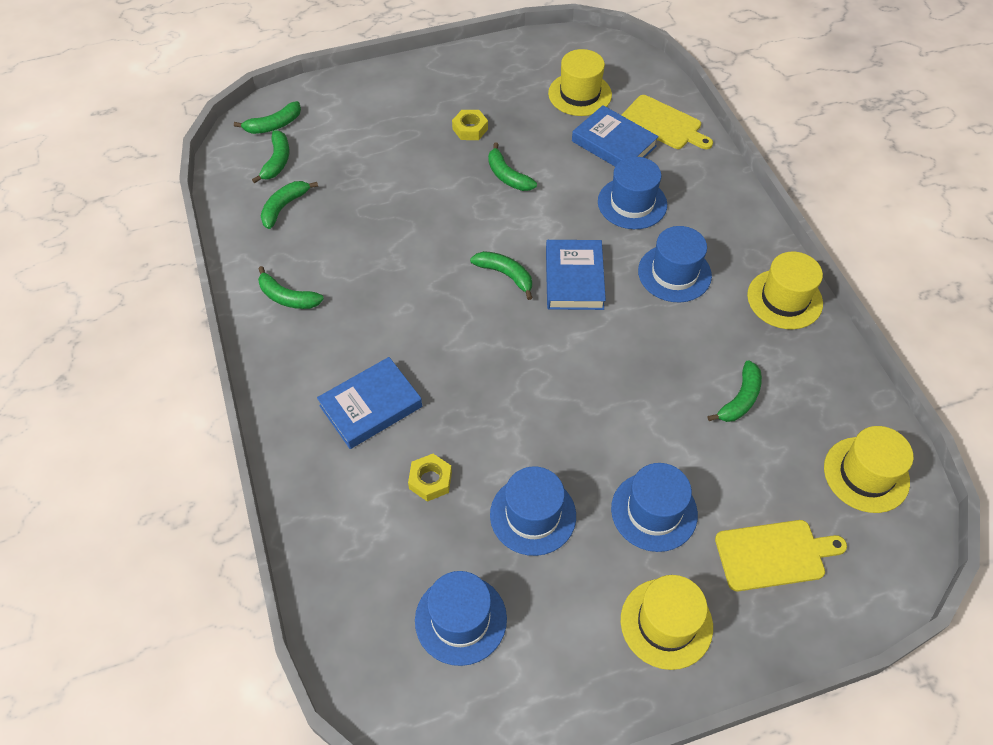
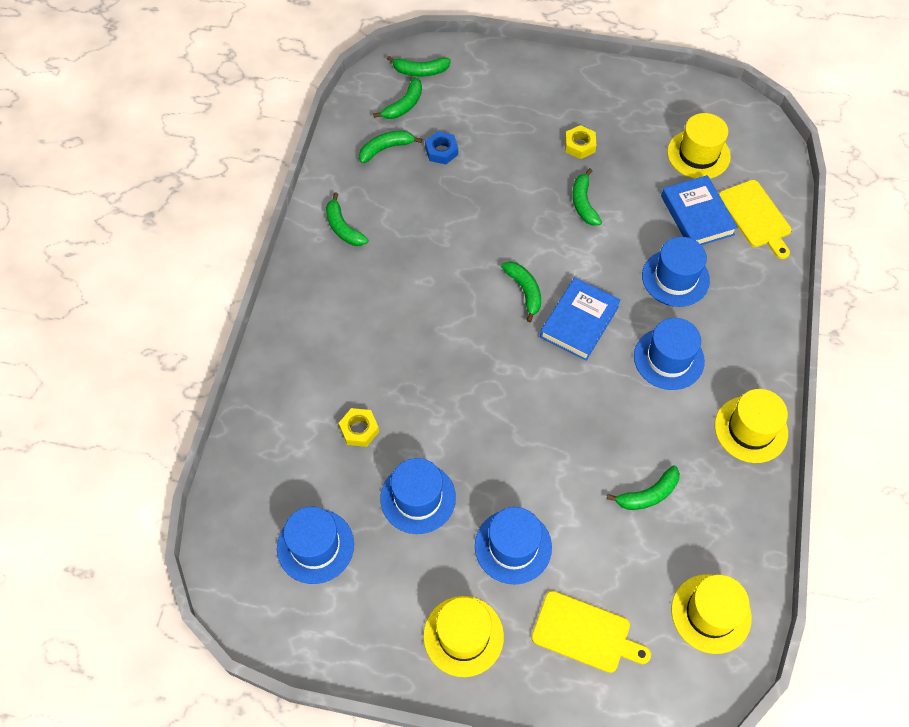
camera: 30 degrees right, 5 degrees up
(342, 186) = (441, 151): none -> blue nut
(371, 406) = (351, 348): blue book -> none

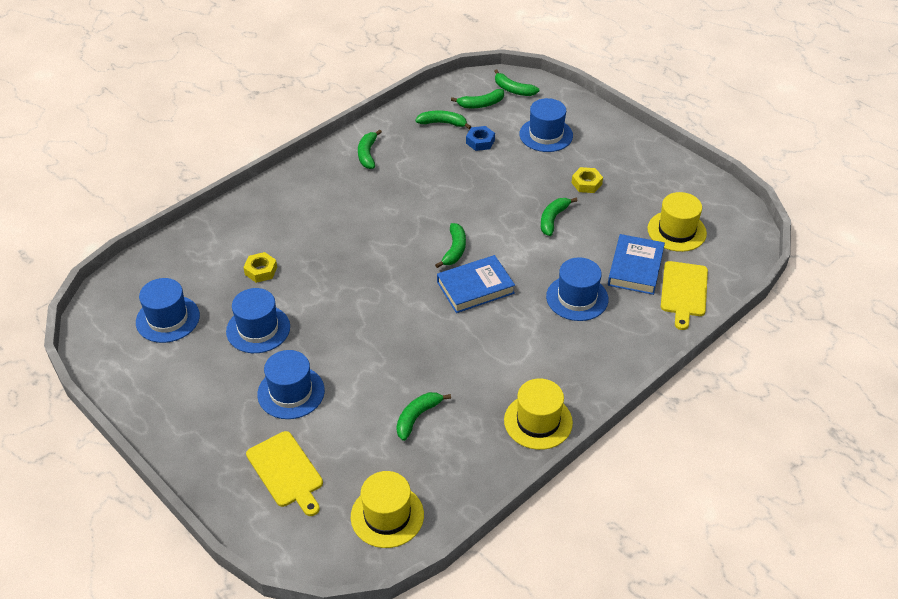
camera: 35 degrees right, 15 degrees down
(463, 636) = (205, 423): yellow hat -> none
(648, 494) = (417, 417): green banana -> green banana turned 120 degrees clockwise
(669, 358) = (519, 344): blue hat -> blue hat (546, 135)

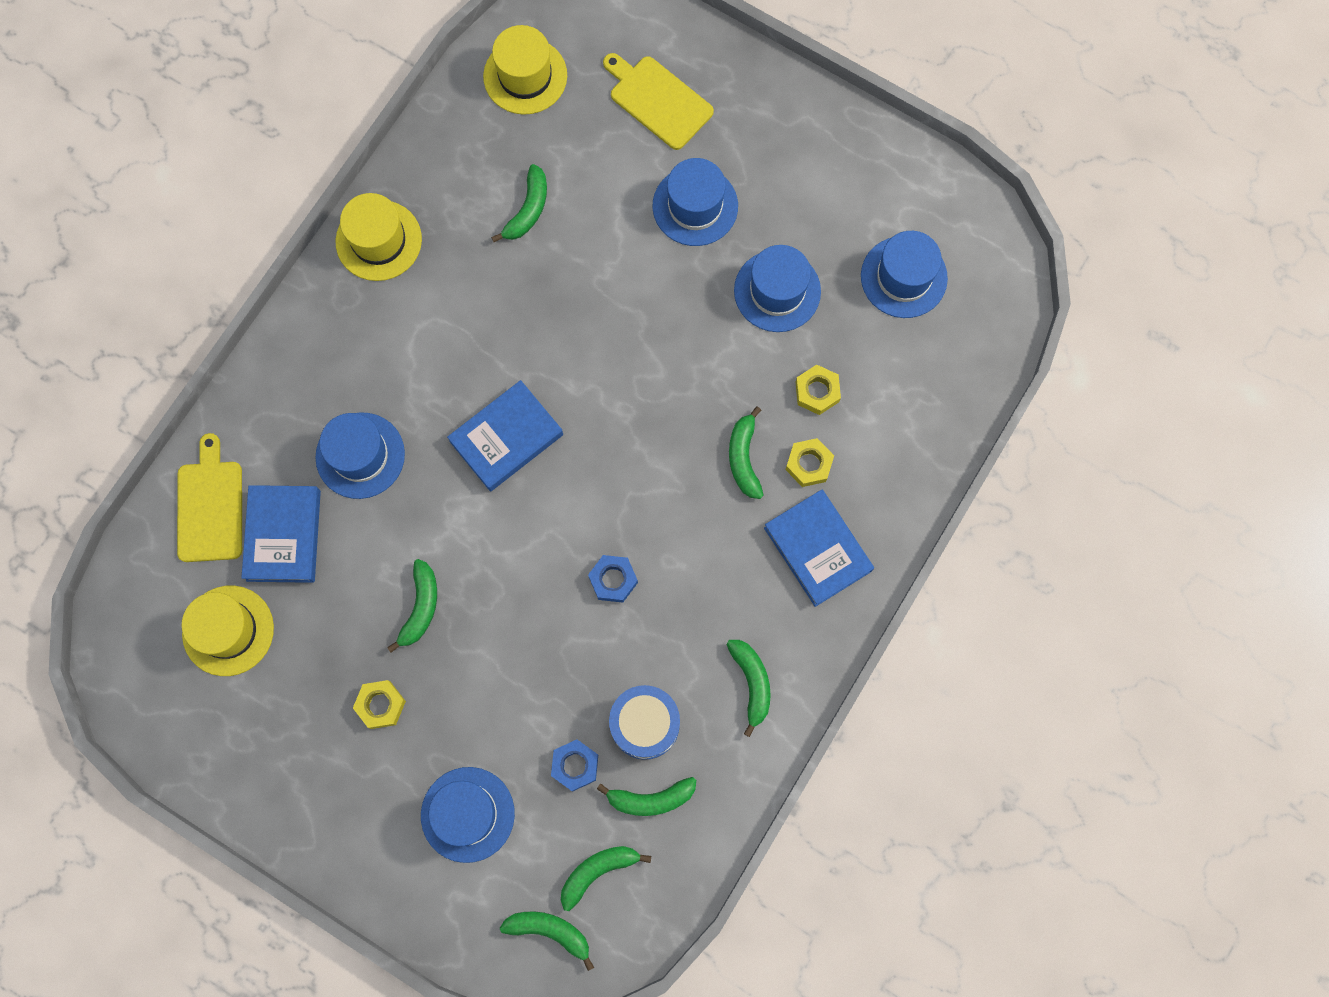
camera: 165 degrees right, 30 degrees up
(285, 237) = (809, 464): none -> yellow nut
(301, 199) = (817, 549): none -> blue book
(430, 209) = (613, 580): none -> blue nut
(435, 150) = (645, 724): none -> blue drum
(454, 250) = (554, 503): green banana -> green banana (744, 458)

